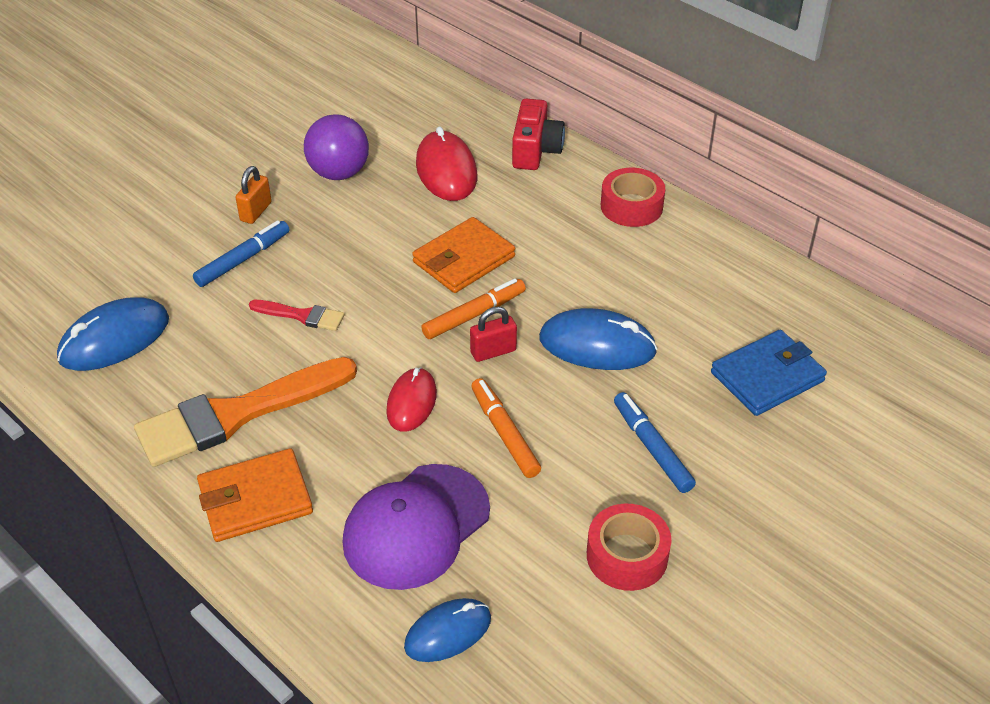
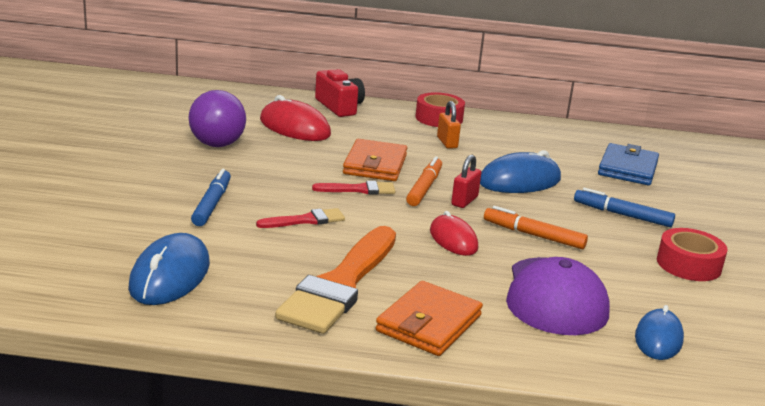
camera: 40 degrees left, 20 degrees down
(256, 212) = (181, 177): orange padlock -> orange padlock (447, 142)
(403, 291) = (359, 189): none -> red brush

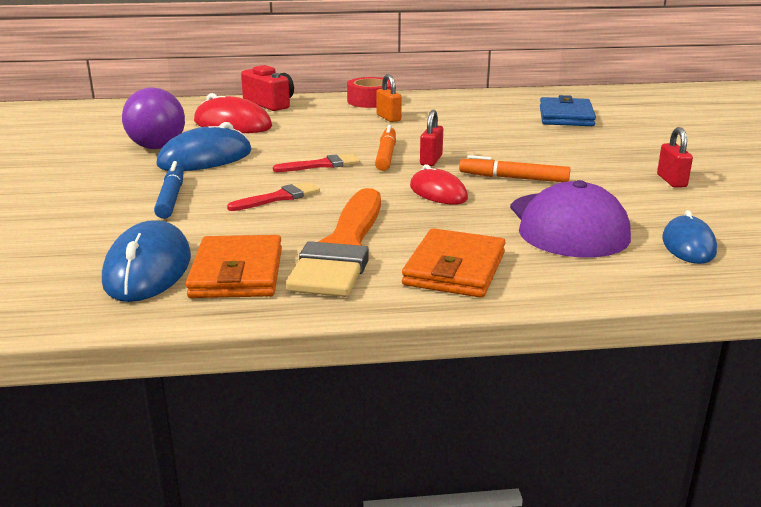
camera: 10 degrees left, 0 degrees up
(375, 165) = (328, 143): orange wallet -> orange wallet (237, 273)
(519, 181) = (474, 138): blue mouse -> blue mouse (205, 158)
(622, 215) = (585, 151): blue marker -> none
(688, 264) = (671, 181): red tape -> red padlock

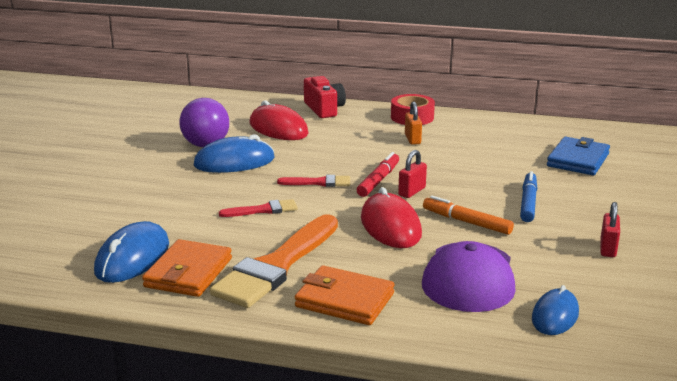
camera: 20 degrees right, 0 degrees up
(171, 197) = (186, 197): blue marker -> blue marker (528, 202)
(386, 155) = (378, 180): orange marker -> red marker
(438, 192) = (390, 226): red mouse -> red mouse, size x1.52
(455, 269) = (344, 300): orange wallet -> orange wallet turned 75 degrees clockwise

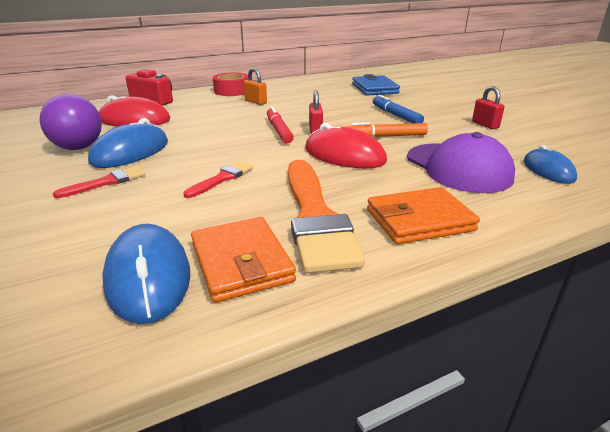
camera: 40 degrees left, 5 degrees up
(319, 182) = (235, 145): red brush -> red brush (107, 182)

